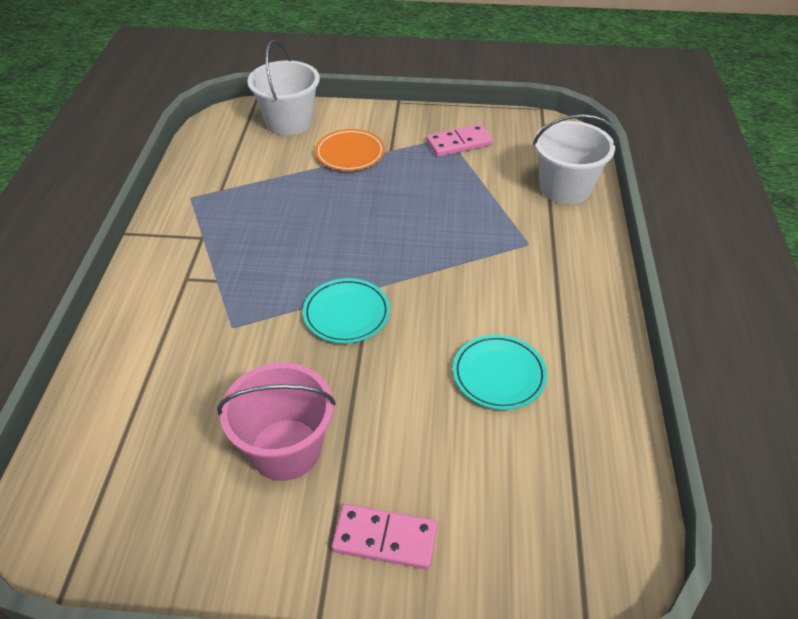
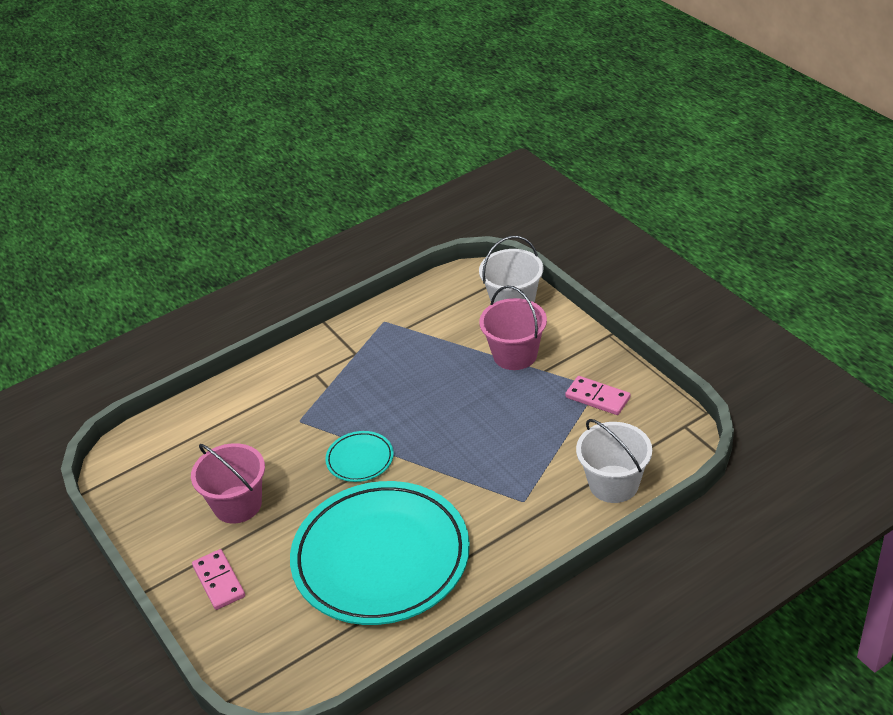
camera: 55 degrees right, 5 degrees down
(350, 154) = (515, 355): orange plate -> pink bucket
(499, 375) = (381, 558): turquoise plate -> turquoise plate, size x2.43

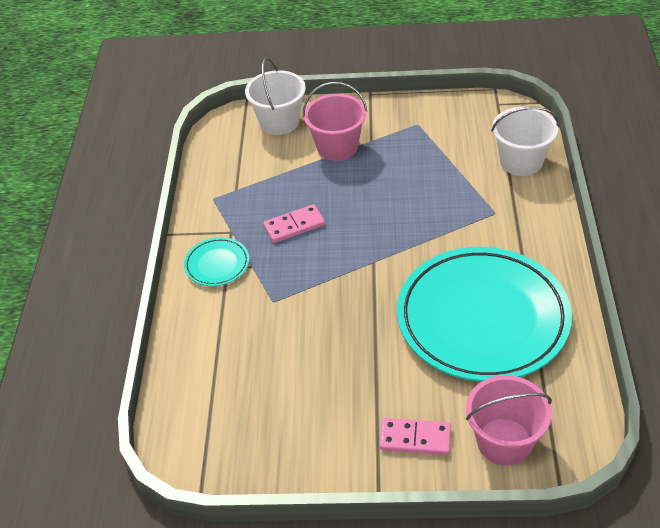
camera: 55 degrees left, 5 degrees up
(237, 504) = (333, 386): pink bucket -> pink bucket (504, 441)
(360, 459) = (359, 283): turquoise plate -> turquoise plate (217, 264)
(597, 398) = (428, 129): pink domino -> pink domino (294, 226)

